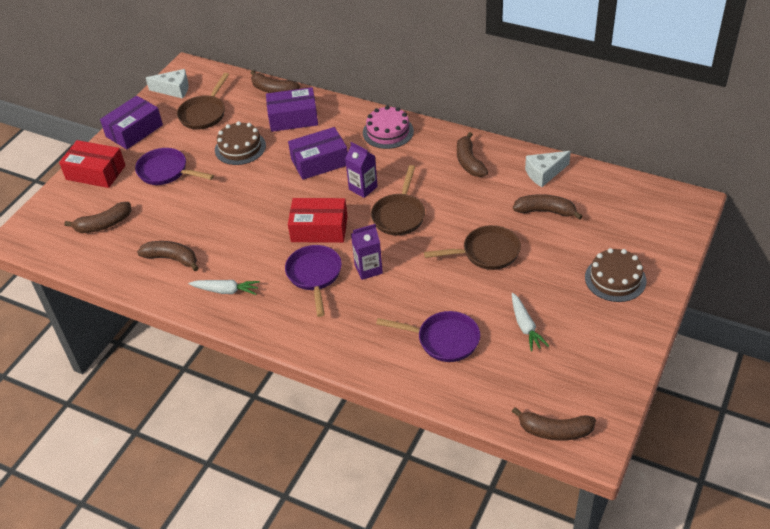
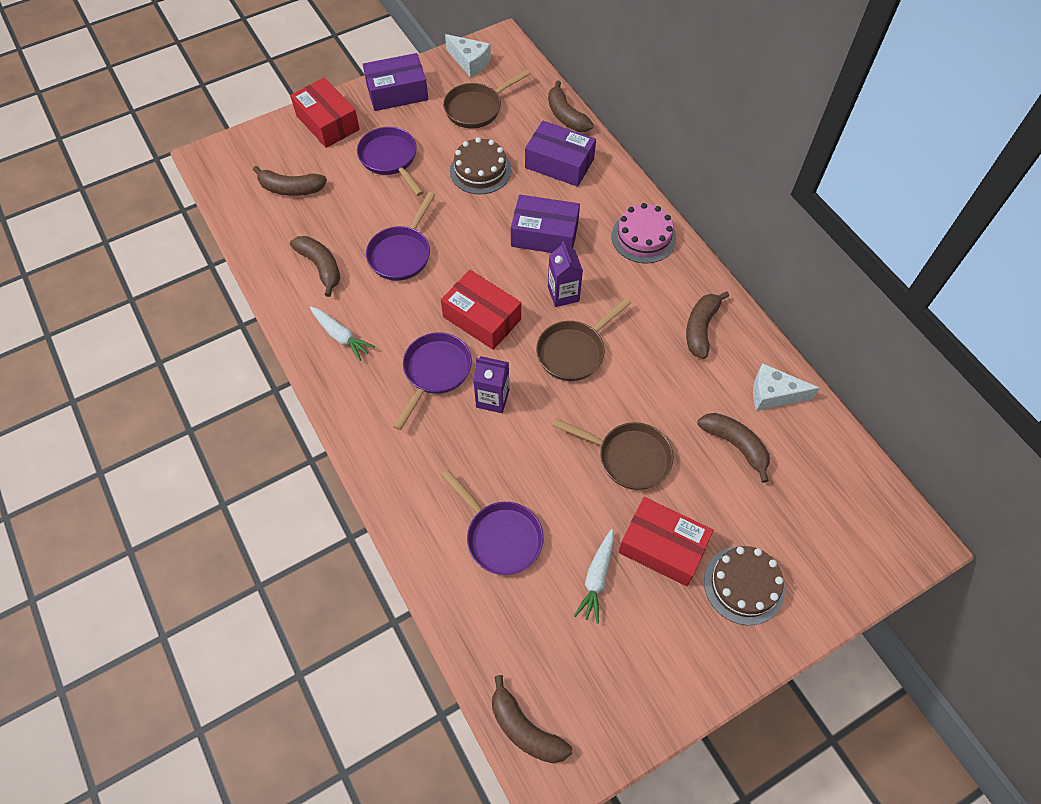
camera: 30 degrees right, 15 degrees up
(226, 221) = (402, 253): none -> purple pan
(550, 287) = (662, 547): none -> red box

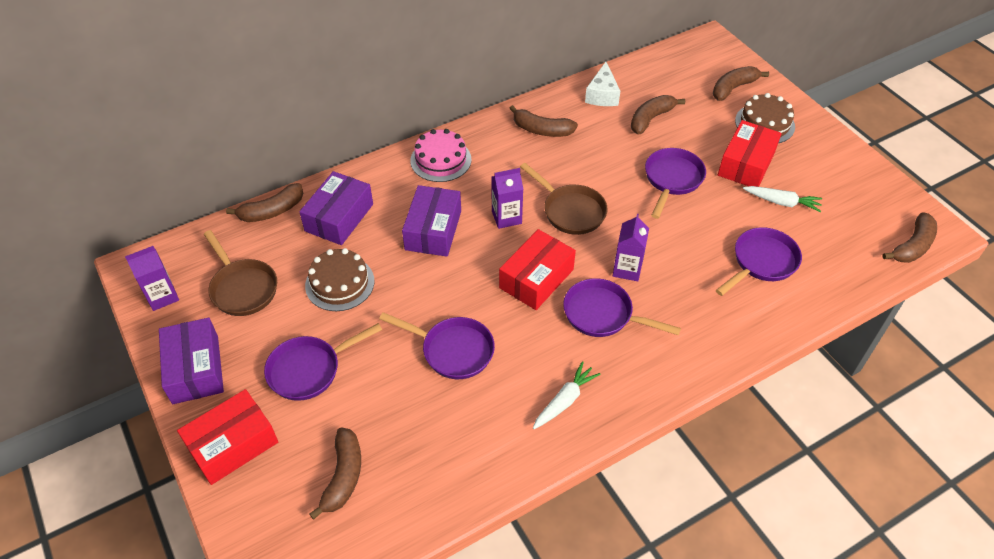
camera: 90 degrees left, 10 degrees down
(320, 267) = (469, 429): brown banana -> brown banana (733, 88)
(470, 62) = (162, 296): white cheese -> purple carton
(628, 457) = (672, 180): brown pan -> purple pan

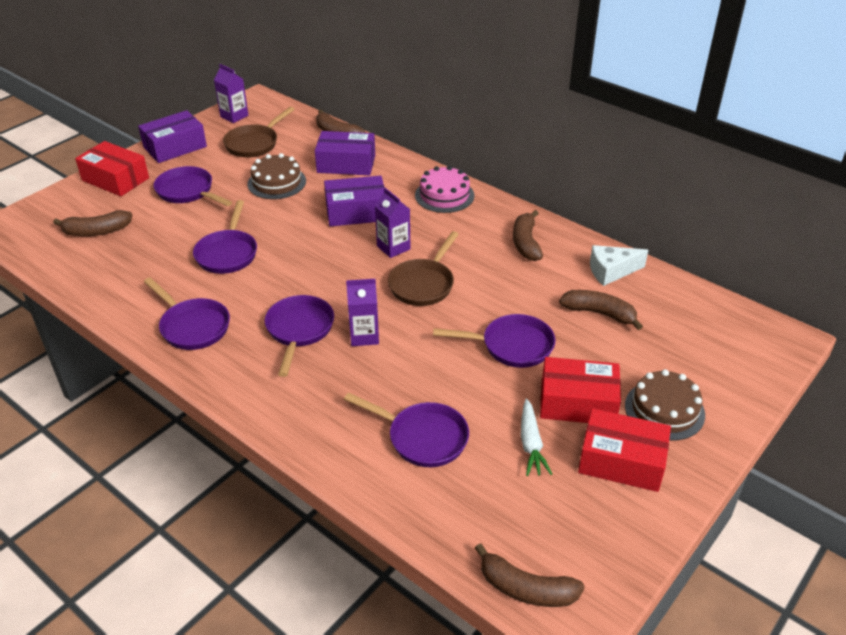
camera: 70 degrees right, 10 degrees down
(536, 278) = (326, 281): red box -> red box (621, 461)
(565, 400) = (192, 326): white carrot -> purple pan
(733, 88) = (710, 372): brown banana -> none

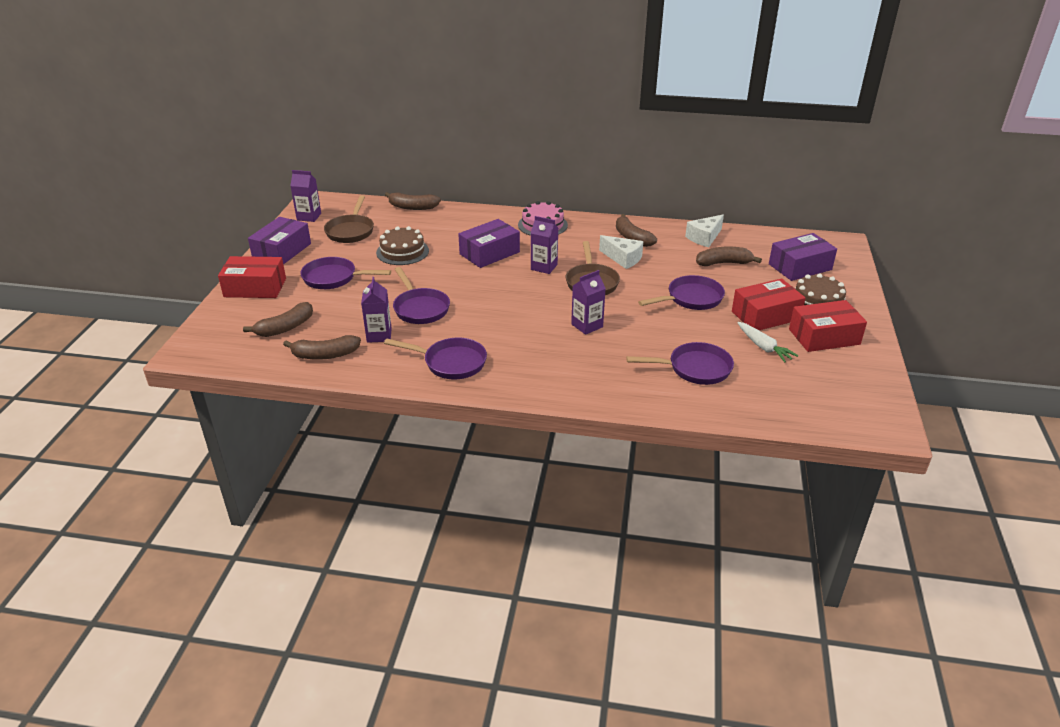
camera: 30 degrees left, 5 degrees down
(163, 270) = (379, 335): none -> purple carton
(299, 330) = (536, 338): purple pan -> none
(346, 164) = (444, 225): purple box -> purple box (800, 267)
(488, 266) = (623, 258): none -> white cheese
(526, 588) = (845, 421): brown banana -> brown banana (325, 355)

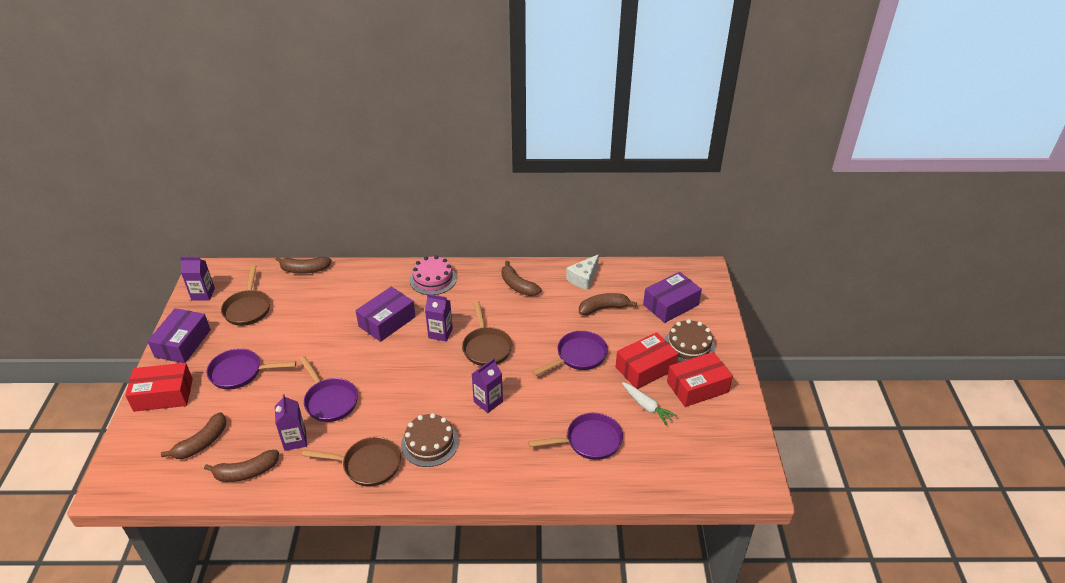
camera: 10 degrees left, 5 degrees up
(402, 251) = (303, 329): brown cake -> brown cake (430, 443)
(450, 363) = (367, 465): purple pan -> brown pan
(623, 258) = (512, 313): white cheese -> none

